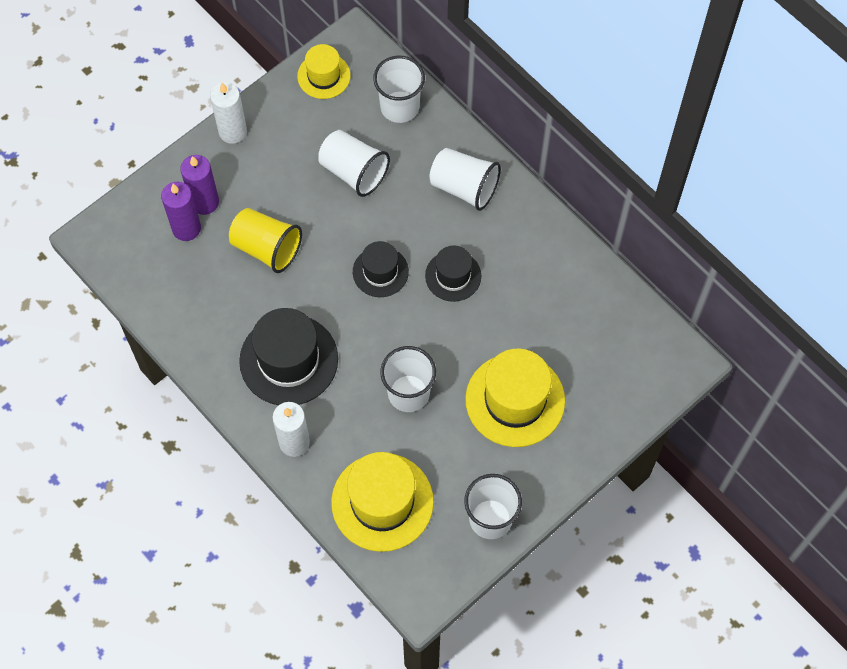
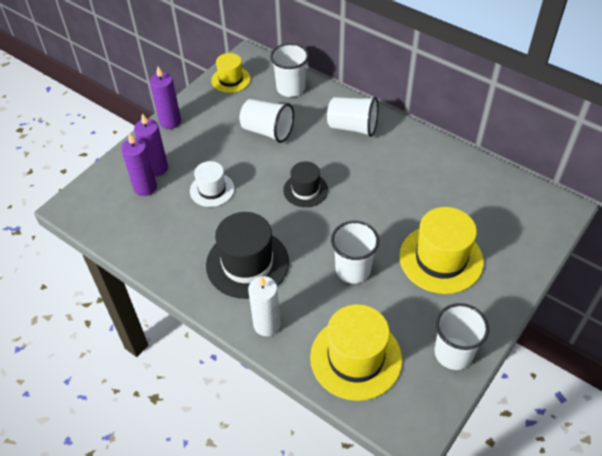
camera: 10 degrees left, 15 degrees down
(232, 131) = (170, 122): white candle -> purple candle
(266, 248) = (212, 189): yellow cup -> white hat
(453, 276) = (362, 183): black hat -> none

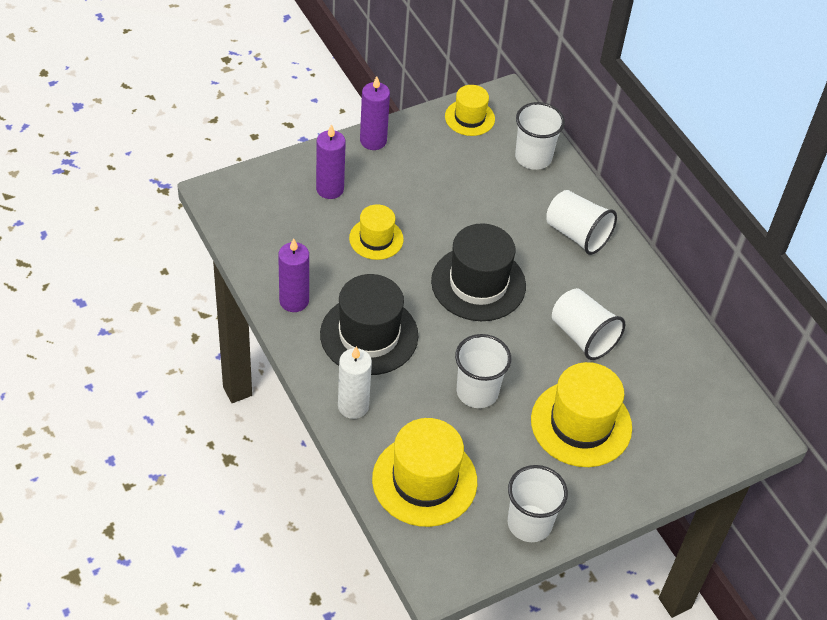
camera: 20 degrees right, 0 degrees up
(145, 187) = (306, 205): purple candle -> purple candle (294, 301)
(212, 189) = (376, 239): white hat -> yellow hat
(267, 131) = (476, 198): white cup -> white cup (583, 336)
(305, 190) = (478, 283): black hat -> black hat, size x1.72

